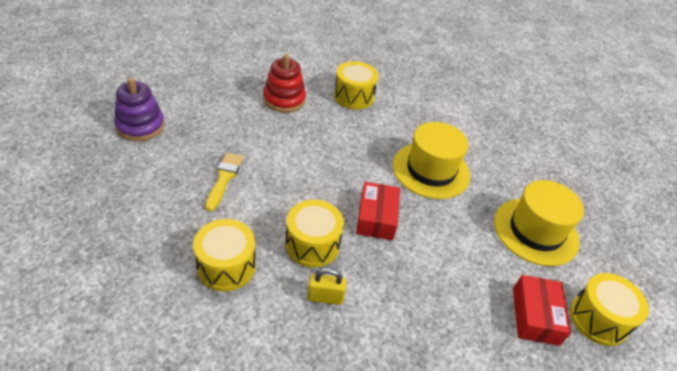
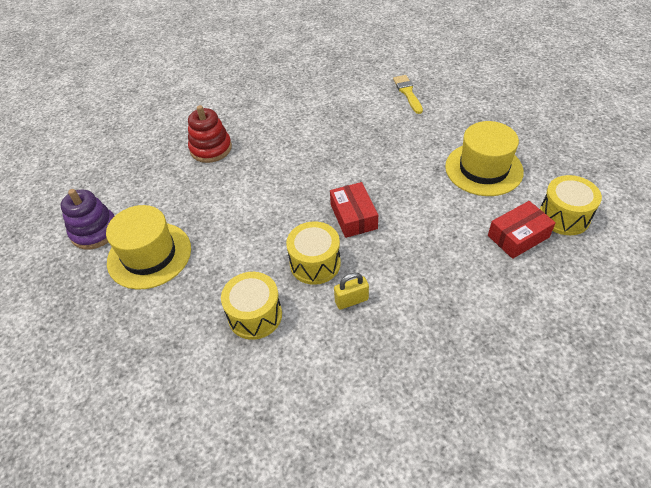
camera: 15 degrees left, 5 degrees up
(224, 178) = (204, 243): yellow brush -> yellow brush (407, 93)
(353, 96) = (270, 119): yellow drum -> none
(431, 170) = (374, 156): yellow hat -> yellow hat (149, 255)
(535, 316) = (518, 236): red box -> red box turned 75 degrees clockwise

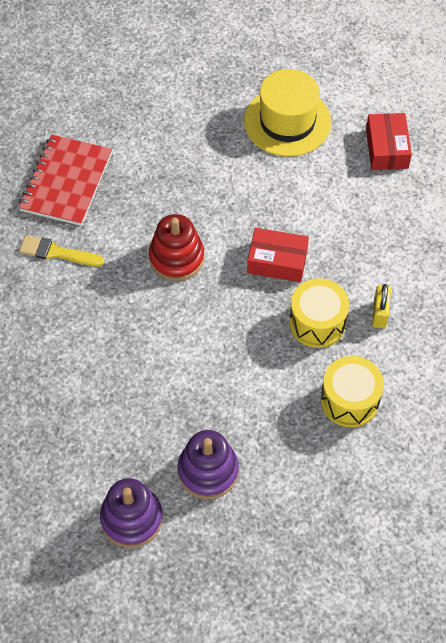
camera: 65 degrees left, 10 degrees up
(149, 255) = (208, 471): yellow hat -> purple stacking toy
(211, 149) = (71, 350): red stacking toy -> red stacking toy (176, 258)
(335, 93) = (66, 182): none -> red notebook
(407, 93) = (121, 115): yellow brush -> yellow brush (57, 252)
(564, 216) = (386, 102): yellow drum -> none

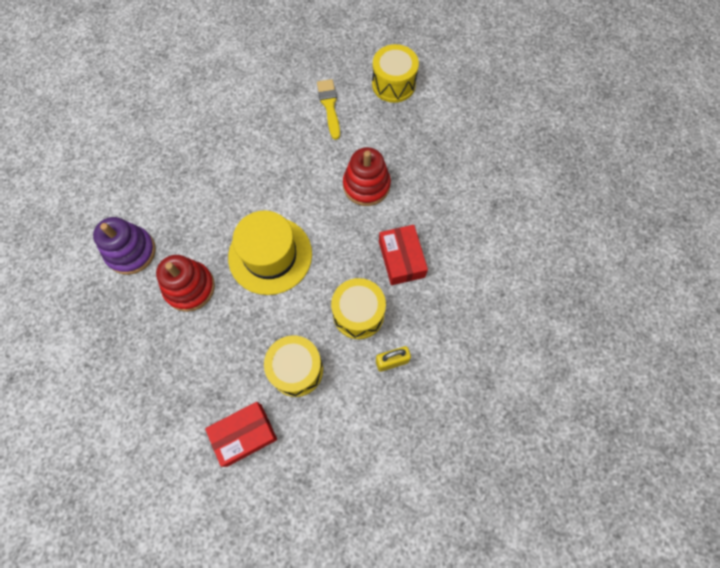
camera: 65 degrees right, 10 degrees up
(66, 182) = (393, 84): red notebook -> yellow drum
(208, 471) = (189, 287): purple stacking toy -> red stacking toy
(287, 121) = (544, 210): yellow hat -> yellow hat (270, 255)
(387, 148) = (566, 300): red box -> red box (244, 434)

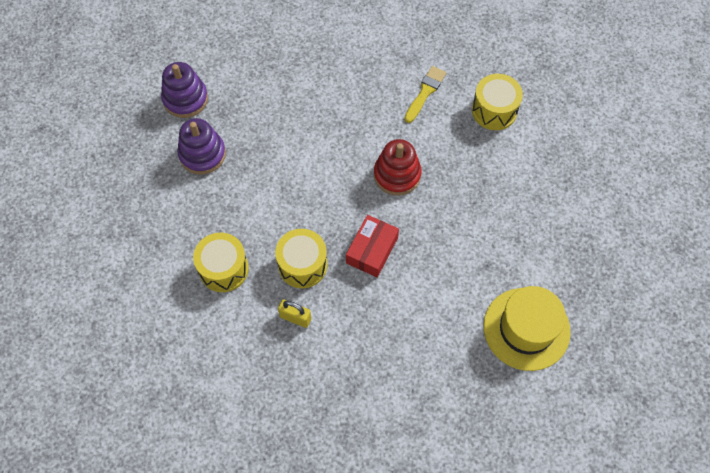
camera: 40 degrees right, 5 degrees down
(189, 287) = (202, 154): red stacking toy -> purple stacking toy
(244, 434) = (150, 284): red box -> none
(270, 255) = (278, 173): yellow hat -> yellow hat (526, 329)

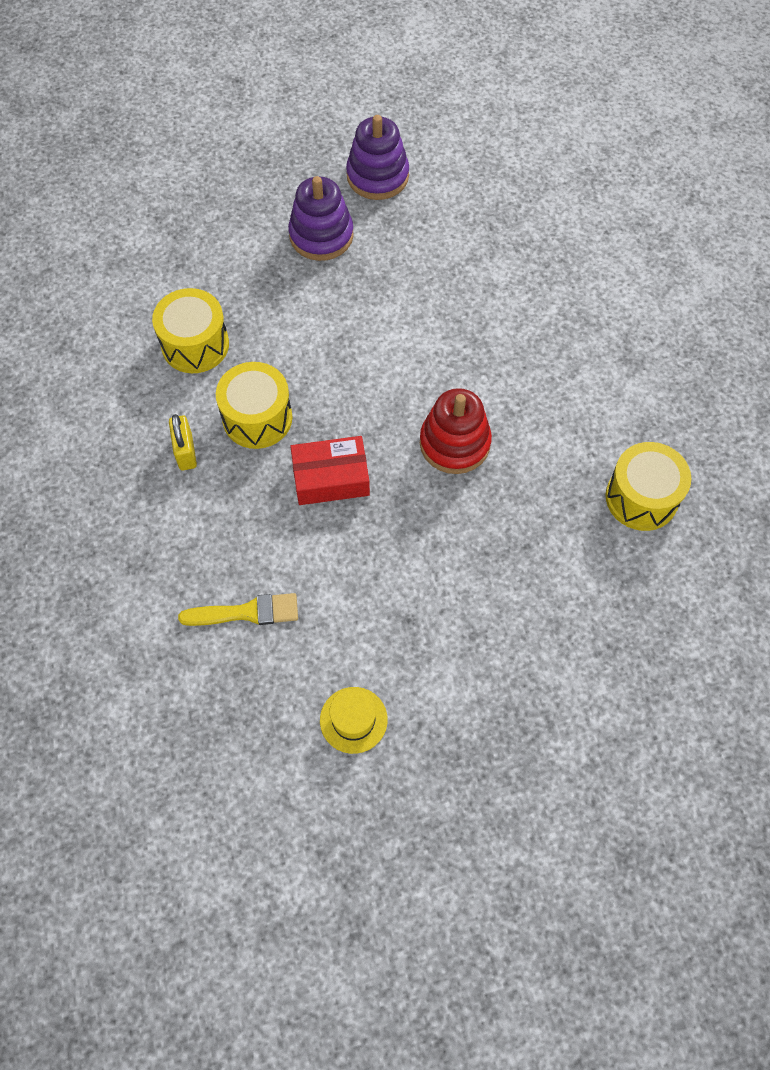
camera: 55 degrees right, 0 degrees up
(425, 92) = (598, 404): yellow brush -> yellow brush (246, 612)
(526, 329) = (353, 720): yellow hat -> yellow hat, size x0.50

